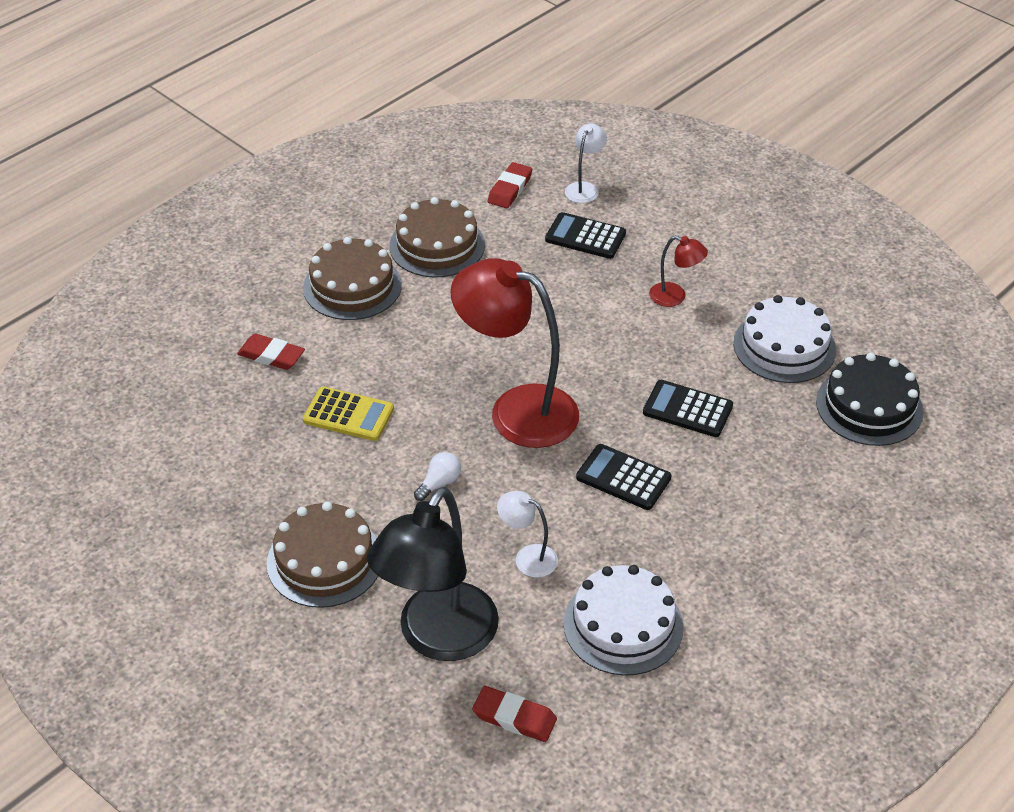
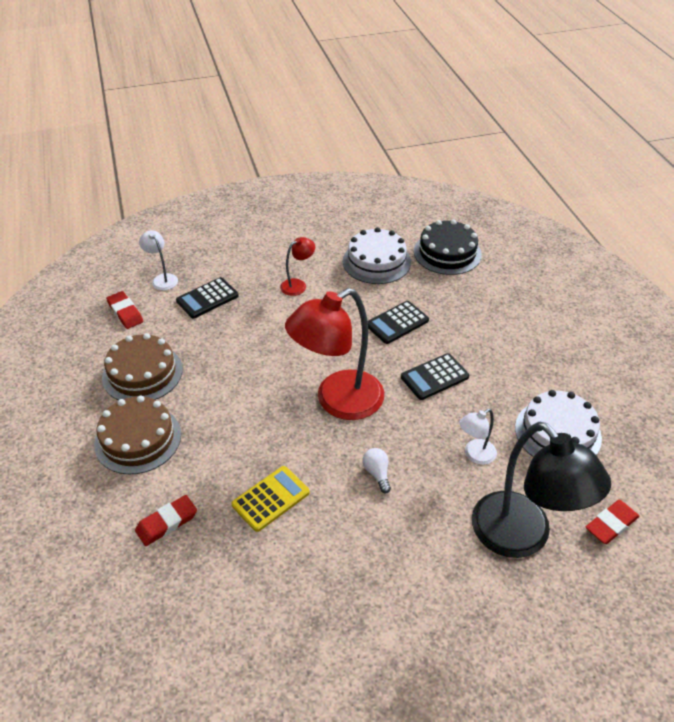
camera: 60 degrees left, 0 degrees up
(324, 560) = (409, 578): brown cake -> none

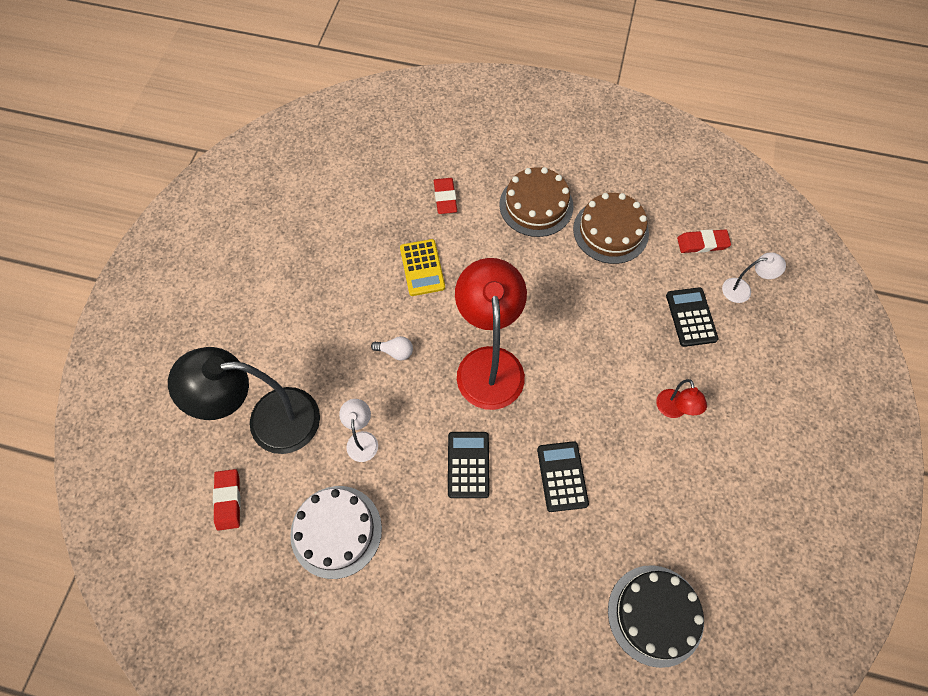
camera: 120 degrees right, 20 degrees up
(376, 261) = (676, 517): white cake -> none

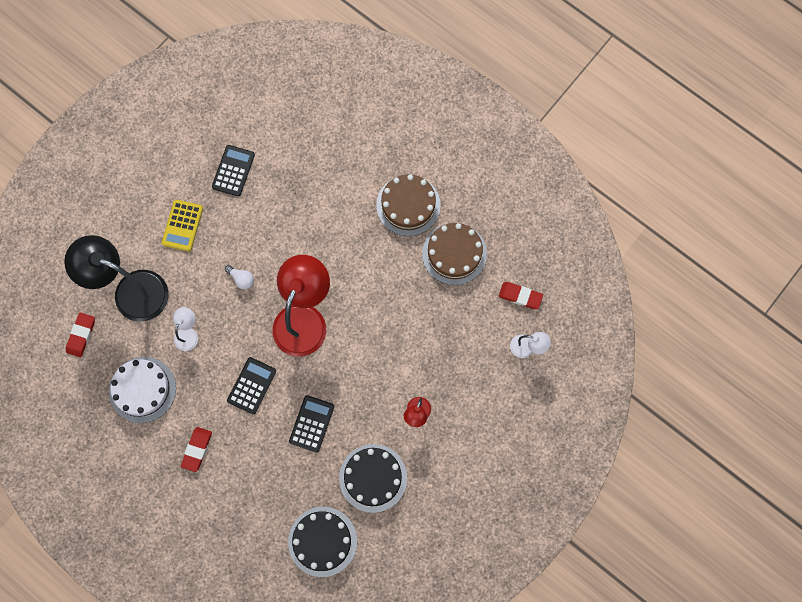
camera: 25 degrees right, 10 degrees up
(422, 268) = (293, 220): yellow calculator -> yellow calculator (182, 226)
(445, 198) = (340, 167): red eraser -> red eraser (197, 449)
(668, 506) = (373, 478): none -> black cake
(691, 317) = (473, 351): black calculator -> black calculator (233, 171)

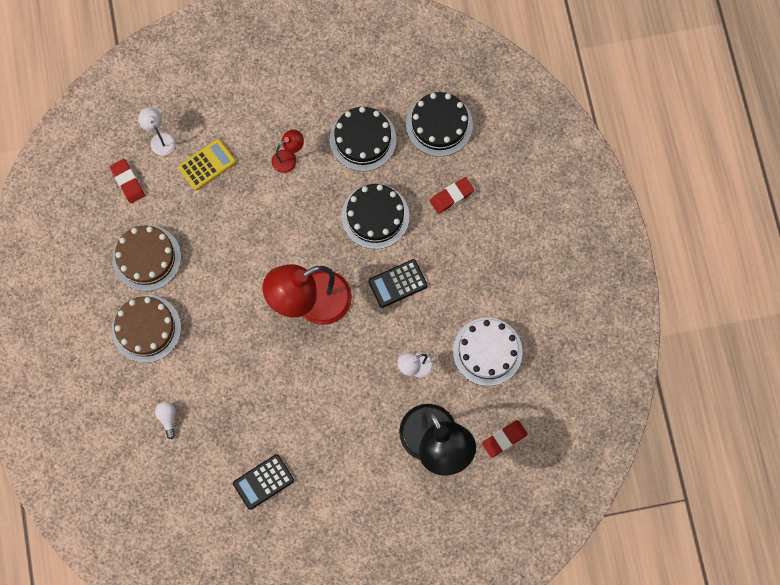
camera: 140 degrees left, 0 degrees up
(182, 226) = (346, 467): yellow calculator -> yellow calculator (207, 165)
(197, 449) = (480, 268): red eraser -> red eraser (451, 196)
(241, 279) = (335, 378): white light bulb -> white light bulb (168, 418)
(311, 424) = (375, 216): black calculator -> black cake

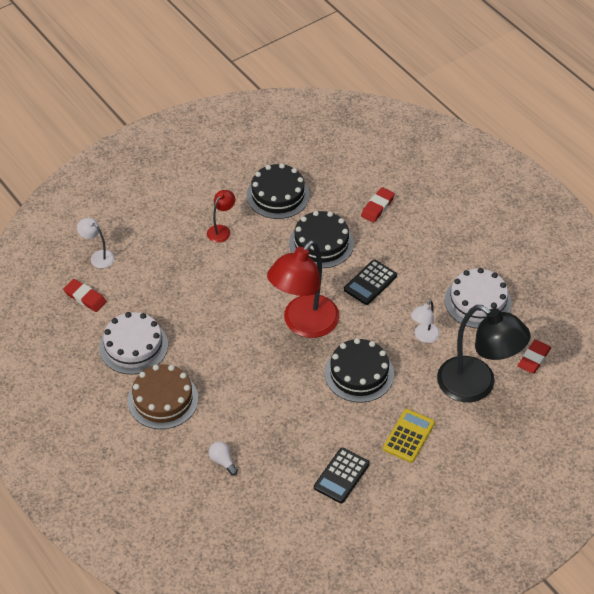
camera: 25 degrees left, 25 degrees down
(147, 258) = (133, 346): brown cake -> white cake
(207, 165) = (151, 260): yellow calculator -> yellow calculator (409, 436)
(439, 125) = (336, 163): black cake -> black cake (359, 373)

